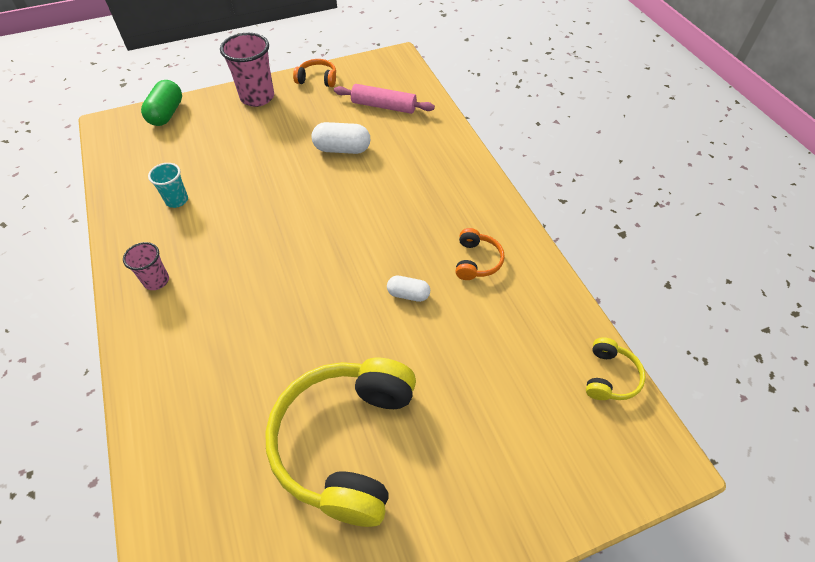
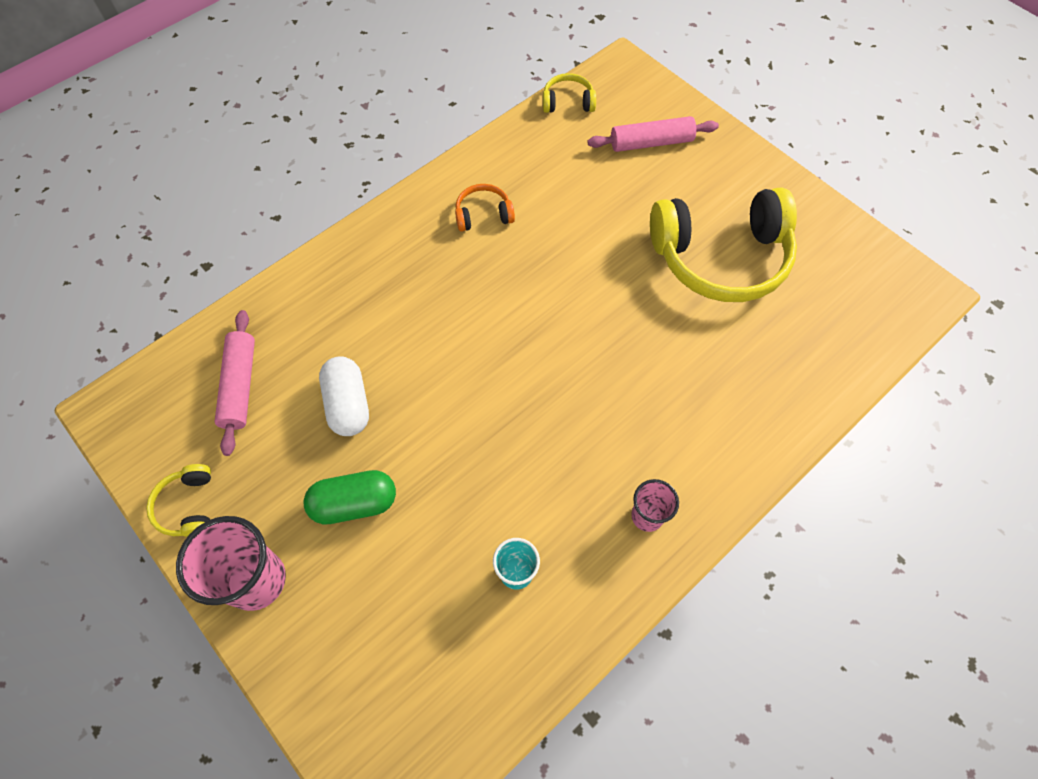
camera: 110 degrees left, 10 degrees up
(166, 114) = (335, 715): green capsule -> green capsule (354, 503)
(317, 79) = (188, 506): orange headphones -> yellow headphones
(408, 294) = (550, 259): white capsule -> none
(527, 440) = (651, 142): none -> pink rolling pin

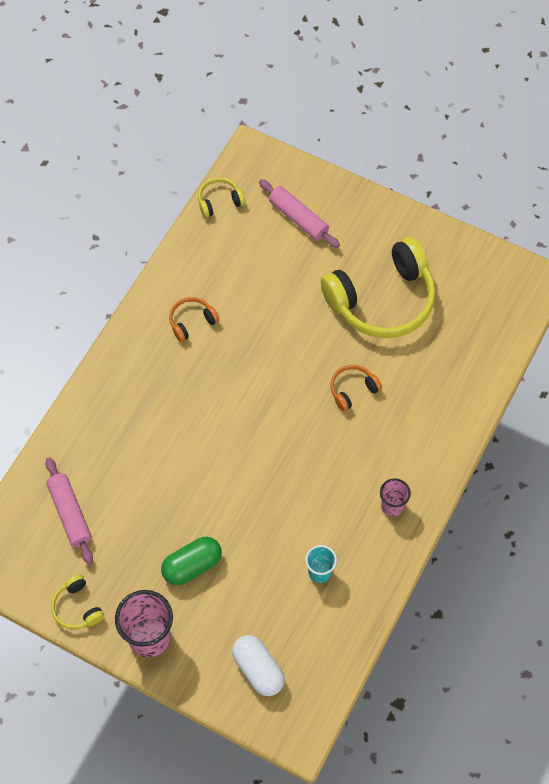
camera: 20 degrees left, 0 degrees up
(348, 404) = (156, 500): white capsule -> white capsule (258, 669)
(647, 350) = (353, 390): none -> orange headphones
(651, 142) = (298, 218): pink rolling pin -> pink rolling pin turned 75 degrees clockwise

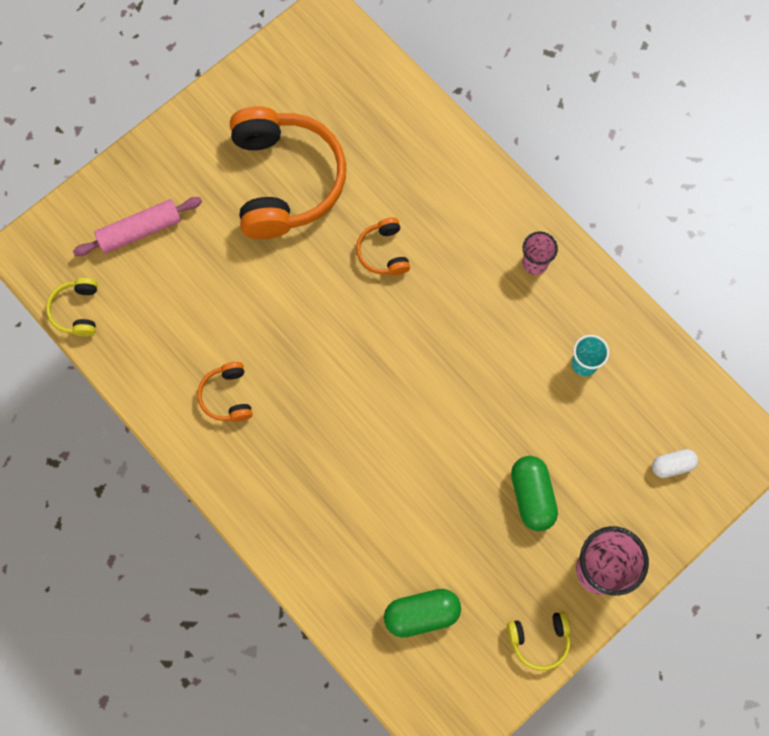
camera: 70 degrees left, 10 degrees up
(70, 514) = (421, 614): pink rolling pin -> green capsule
(258, 669) = (672, 465): white capsule -> white capsule, size x0.62
(382, 300) = (285, 180): yellow headphones -> orange headphones

